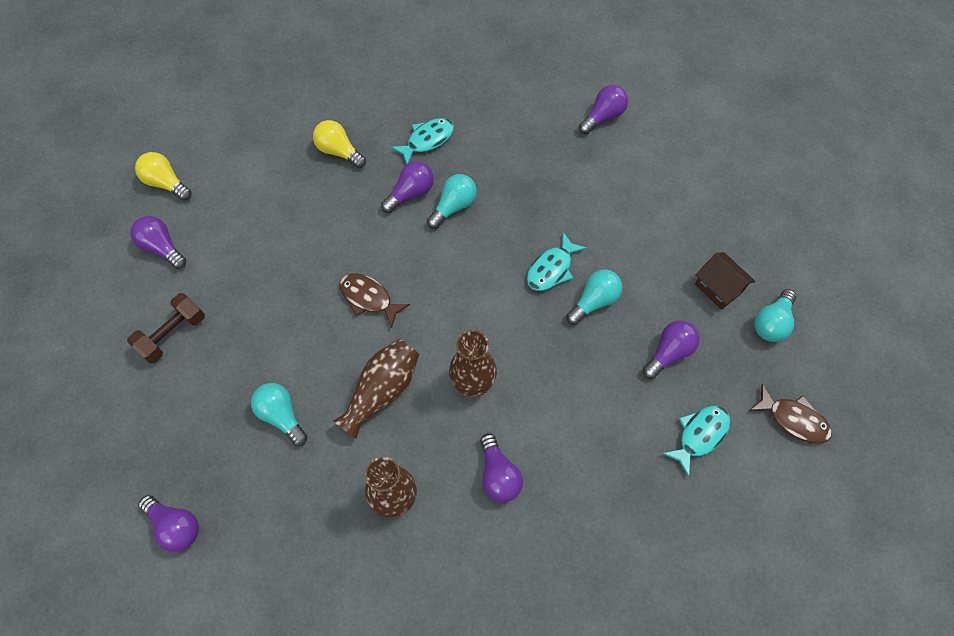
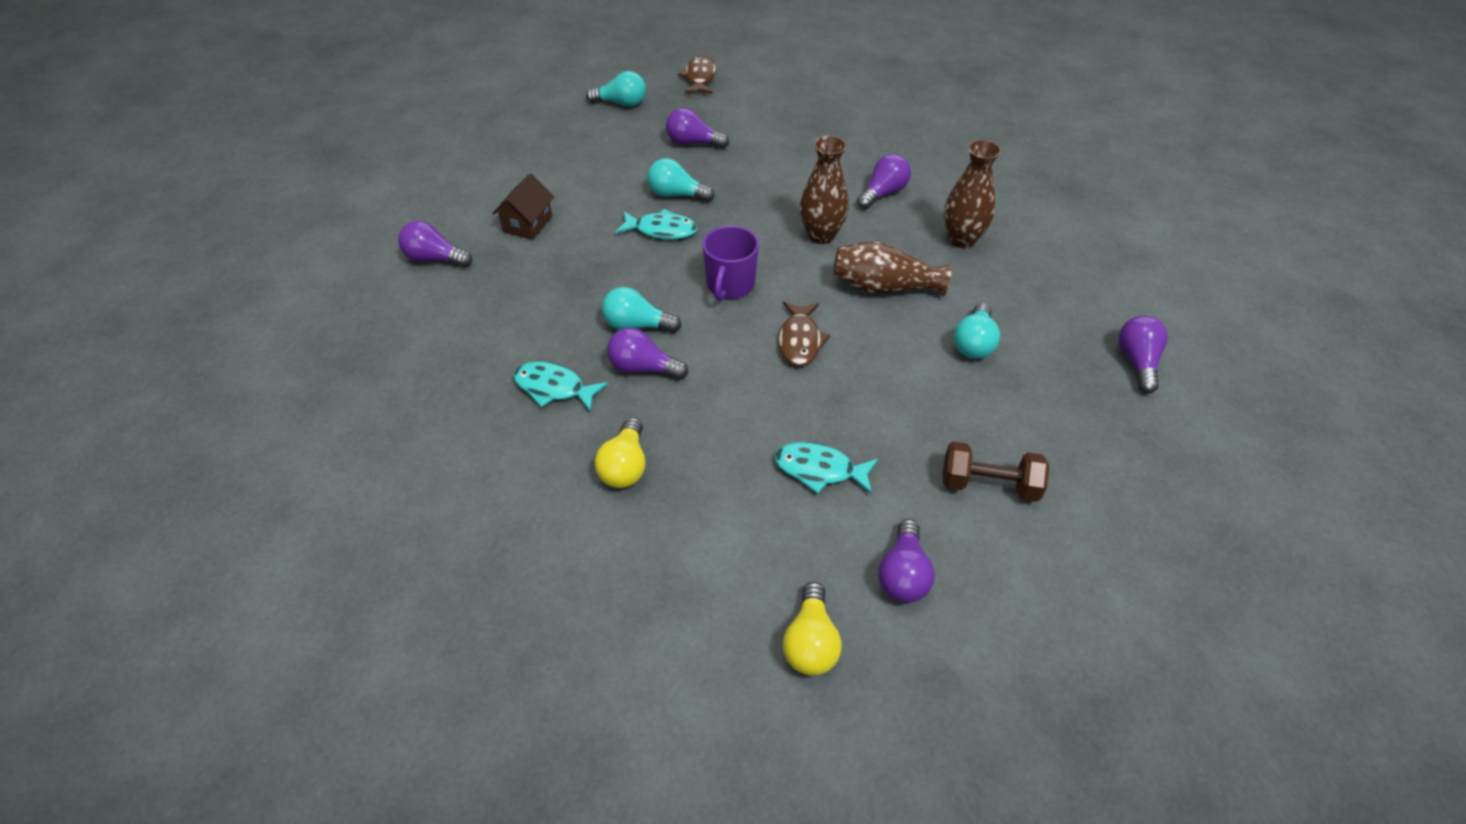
camera: 120 degrees left, 15 degrees down
(456, 284) = (730, 285): none -> purple mug
(700, 435) = (752, 112): turquoise fish -> turquoise fish (819, 470)
(718, 288) = (607, 135): brown house -> brown house (527, 224)

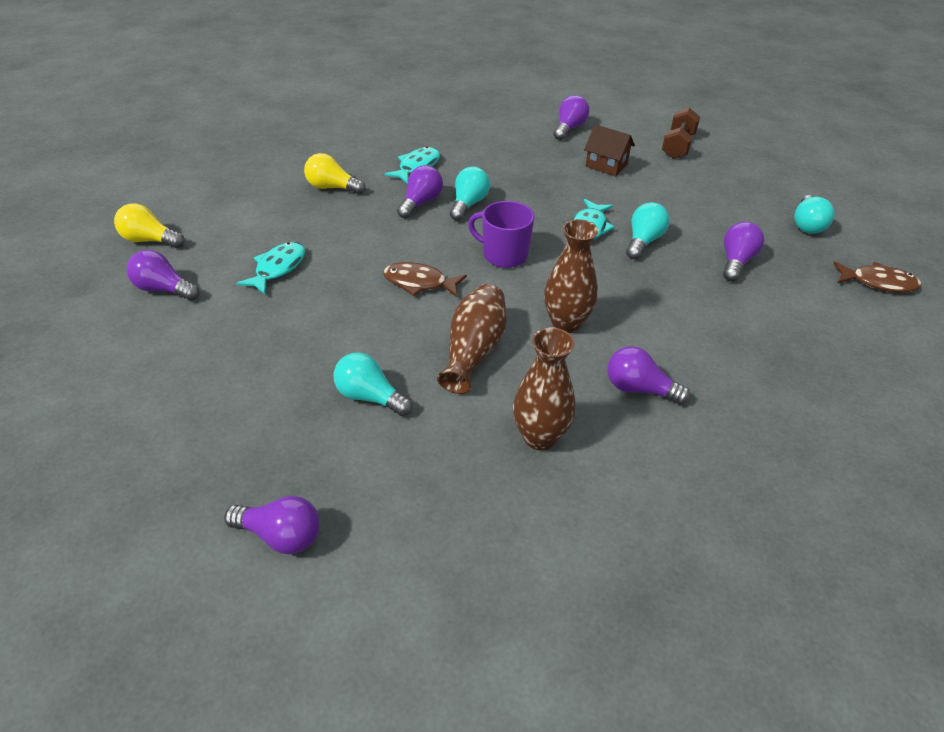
camera: 100 degrees right, 5 degrees down
(883, 193) = (639, 389): purple light bulb -> purple light bulb turned 150 degrees clockwise
(989, 485) = (205, 357): brown dumbbell -> brown dumbbell (677, 146)

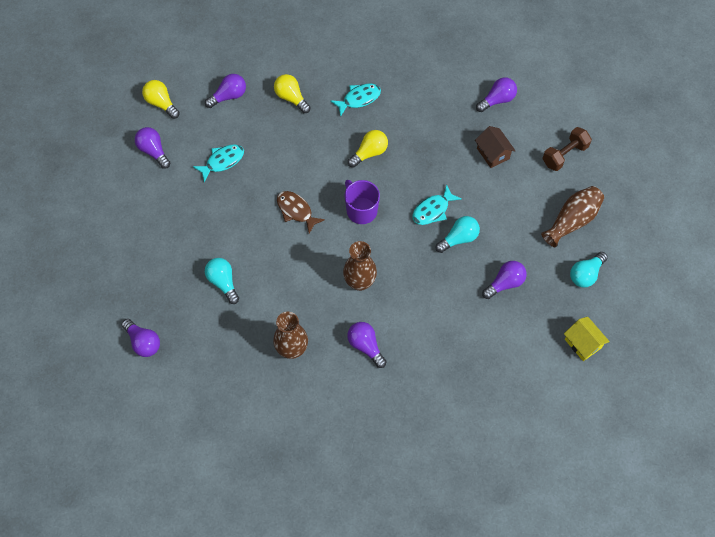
camera: 30 degrees right, 20 degrees up
(421, 203) = (339, 138): purple light bulb -> purple light bulb (229, 96)
(468, 204) = (369, 153): turquoise light bulb -> yellow light bulb
(473, 351) = (295, 277): brown vase -> brown vase (572, 221)
(878, 283) = (583, 343): brown fish -> yellow house

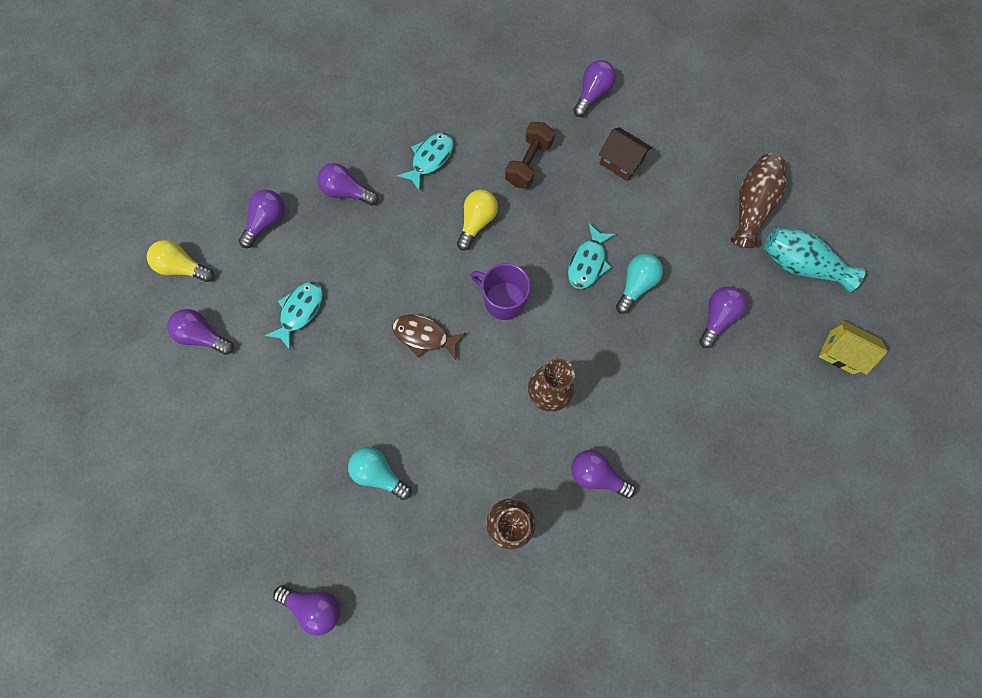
camera: 25 degrees left, 10 degrees up
(291, 98) = (347, 192): yellow light bulb -> purple light bulb
(564, 155) = (701, 130): brown dumbbell -> brown dumbbell (528, 163)
(585, 274) = (800, 265): turquoise light bulb -> turquoise vase

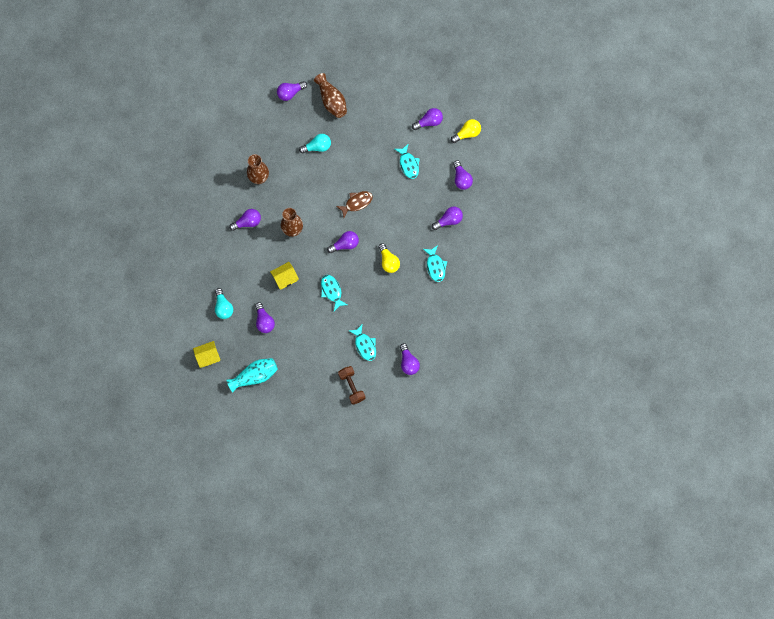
camera: 130 degrees right, 0 degrees up
(503, 300) = (345, 244): purple mug -> purple light bulb
(528, 163) = (398, 305): brown dumbbell -> brown dumbbell (352, 387)
(621, 162) = (365, 345): brown house -> turquoise fish
(630, 342) = (285, 278): none -> yellow house
(636, 285) = (305, 302): turquoise light bulb -> turquoise light bulb (223, 307)
(751, 206) = (297, 381): brown vase -> brown vase (331, 101)

